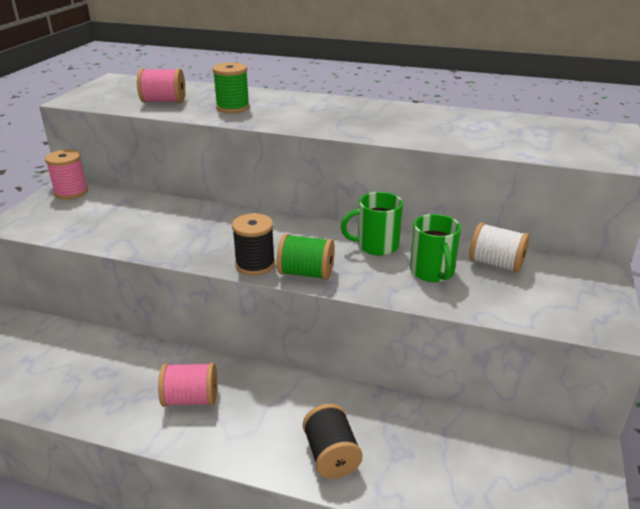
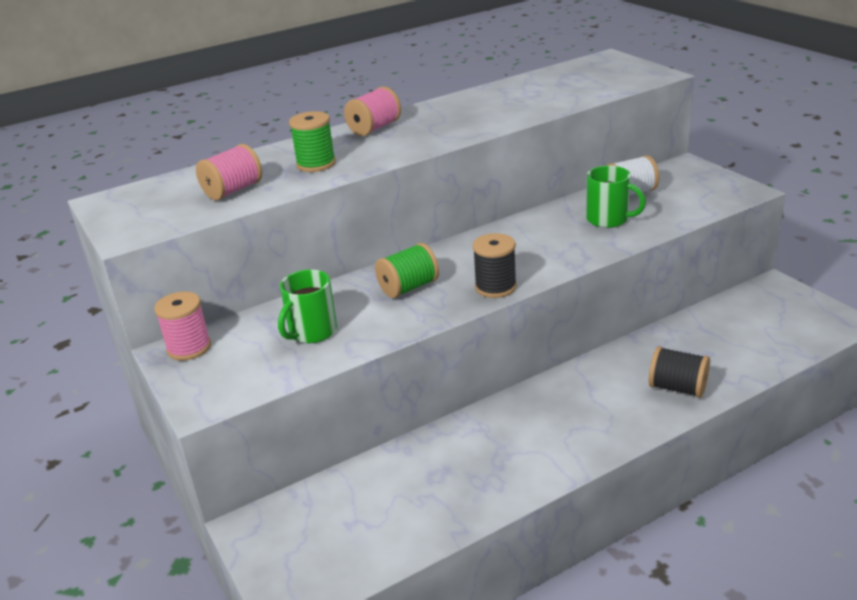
camera: 45 degrees left, 0 degrees up
(190, 399) = (537, 434): pink spool -> pink spool (374, 128)
(306, 273) = (541, 269): green spool -> green spool (409, 287)
(376, 246) = (542, 226): green mug -> green mug (312, 332)

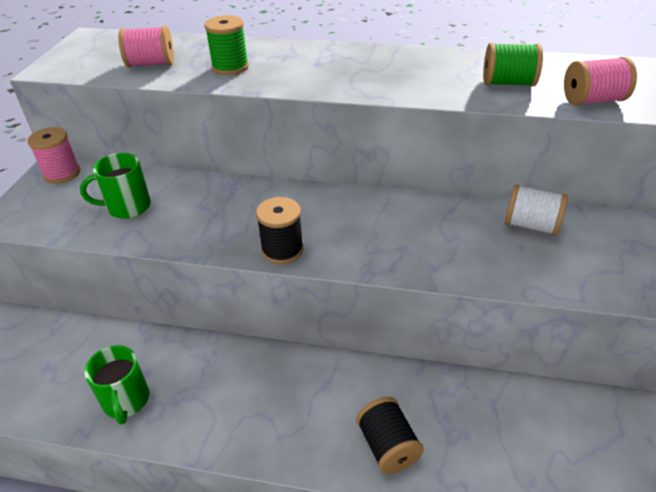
camera: 40 degrees right, 10 degrees up
(374, 128) = (320, 54): pink spool -> pink spool (592, 100)
(409, 287) = (231, 209): green spool -> green spool (508, 83)
(609, 219) = (469, 242): green mug -> green mug (126, 400)

